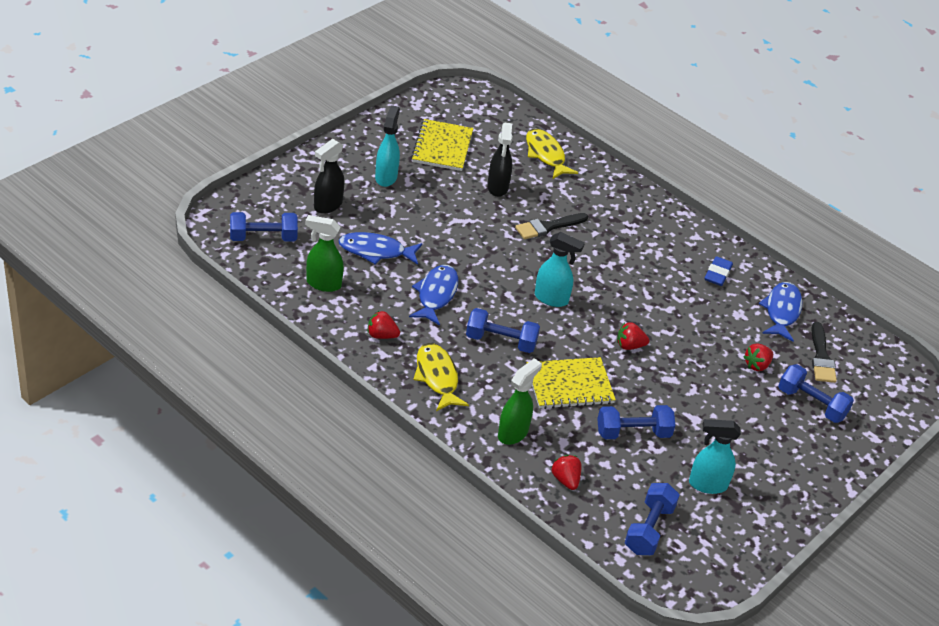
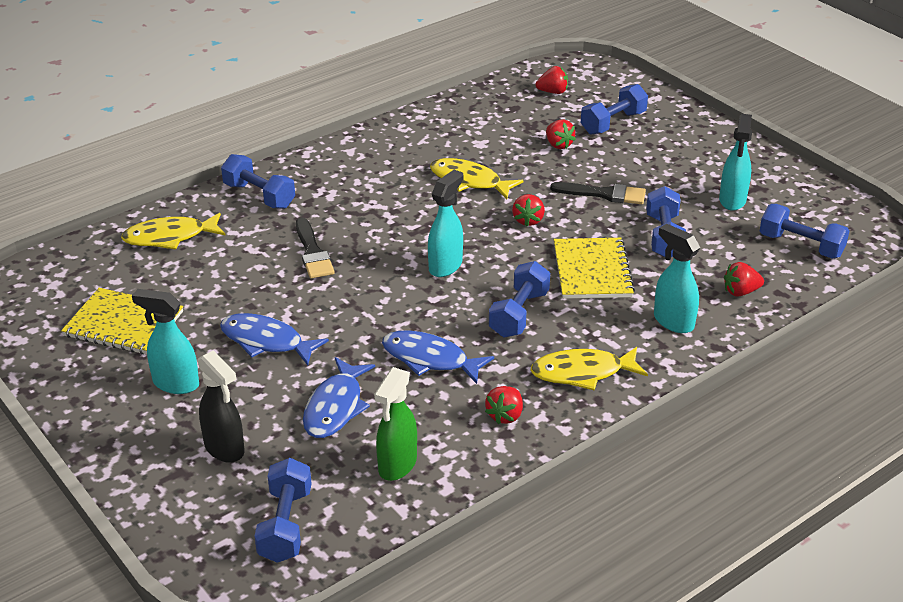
camera: 75 degrees left, 5 degrees down
(497, 188) = (226, 284): black spray bottle -> none
(513, 433) = (673, 321): green spray bottle -> turquoise spray bottle
(613, 193) = (259, 196): none -> blue dumbbell
(676, 309) = (469, 181): none -> yellow fish
(717, 274) = (415, 146): blue eraser -> none
(781, 311) = (477, 117): blue fish -> blue fish (266, 341)
(821, 357) = (546, 106): black brush -> black brush (603, 194)
(850, 362) = (553, 92): none -> red strawberry

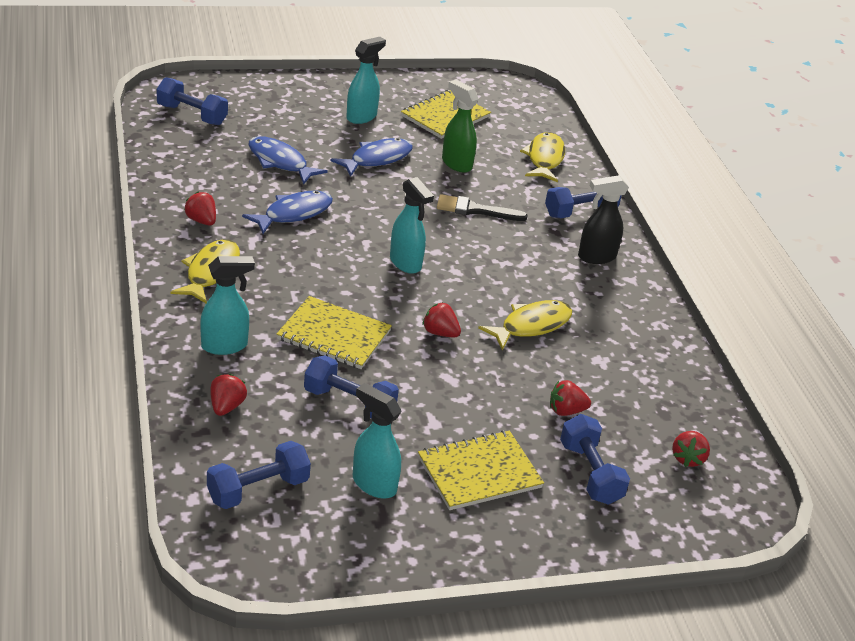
camera: 110 degrees right, 0 degrees up
(225, 449) = (280, 115): black spray bottle -> black spray bottle (596, 257)
(397, 465) = (200, 165): green spray bottle -> green spray bottle (456, 164)
(519, 314) = (309, 273): blue dumbbell -> none
(603, 194) = (451, 399): black brush -> none
(666, 163) = (479, 472): none -> yellow notebook

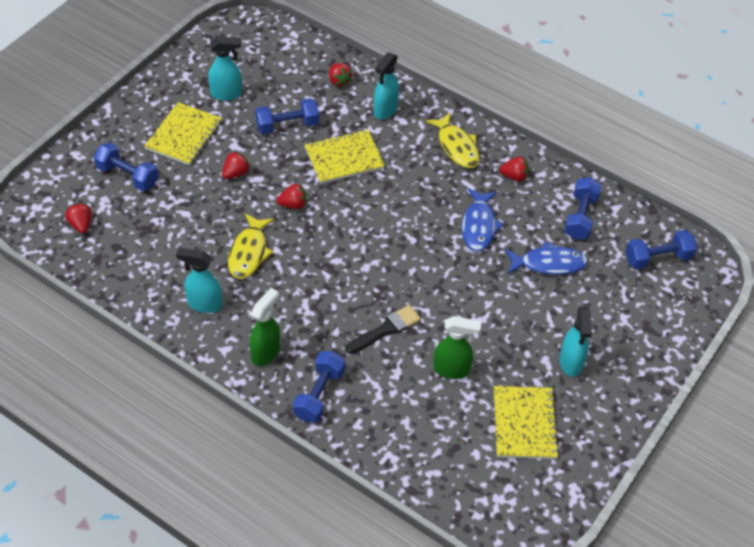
camera: 140 degrees right, 15 degrees up
(258, 490) = (273, 56): blue dumbbell -> blue dumbbell (580, 217)
(377, 159) = (502, 324): blue fish -> none
(405, 263) = (370, 241): turquoise spray bottle -> turquoise spray bottle (204, 304)
(544, 159) = (403, 439): yellow fish -> none
(566, 411) = (174, 205): red strawberry -> red strawberry (235, 173)
(596, 257) = (266, 352): black spray bottle -> green spray bottle

